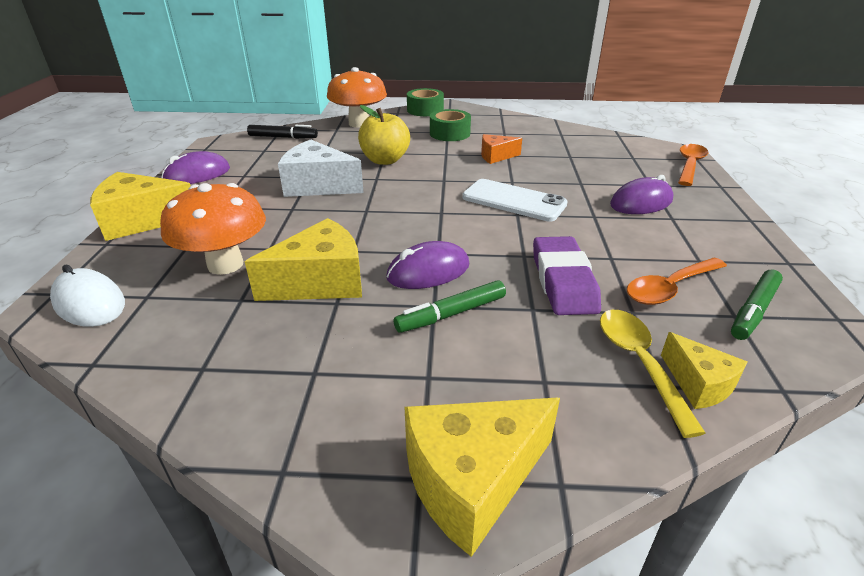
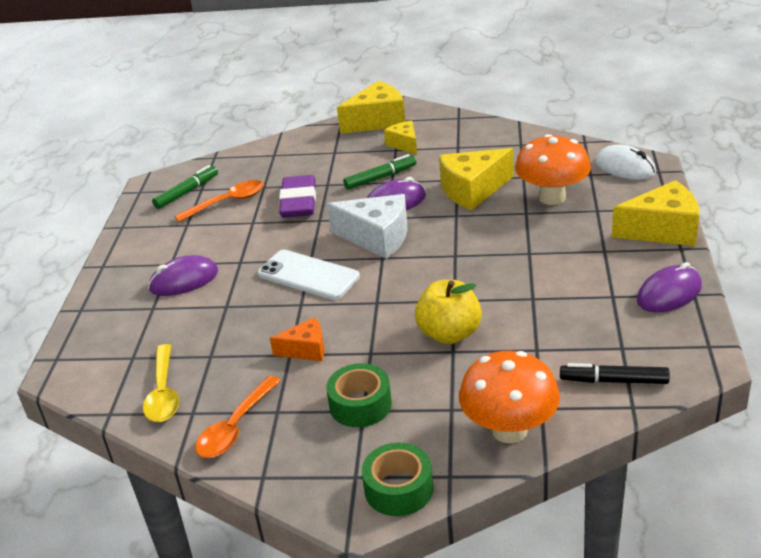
camera: 175 degrees left, 0 degrees up
(318, 186) = (516, 284): white cheese -> white cheese (377, 238)
(639, 363) = (279, 162): yellow spoon -> yellow spoon (163, 393)
(689, 165) = (78, 344): orange spoon -> orange spoon (235, 427)
(698, 384) = (255, 156): yellow cheese -> yellow cheese (404, 144)

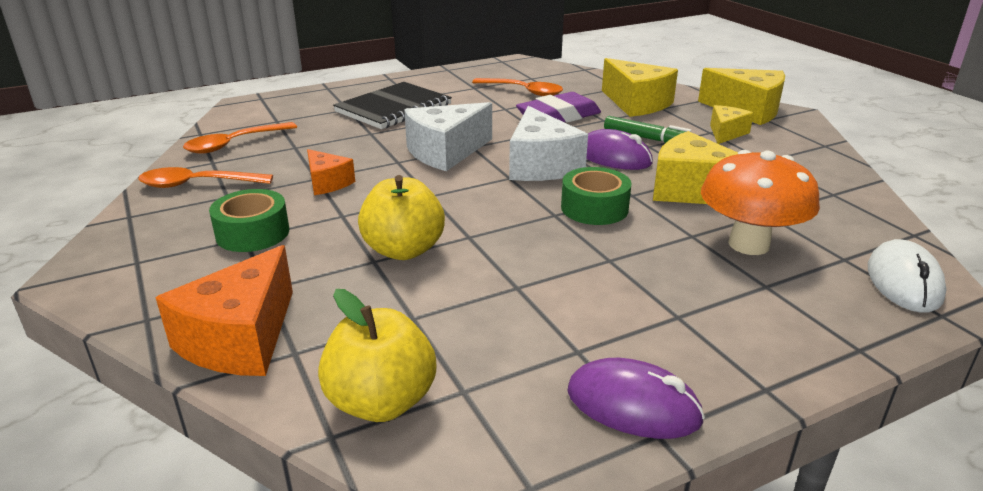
camera: 55 degrees right, 5 degrees down
(163, 393) = (234, 144): yellow spoon -> orange spoon
(184, 280) = (394, 108): purple mouse -> black notebook
(186, 192) = (520, 74): green marker -> none
(308, 275) = (446, 152): white phone -> white cheese
(398, 489) = (119, 292): green tape -> green tape (594, 208)
(509, 430) = (240, 339): orange mushroom -> orange cheese
(614, 381) = (381, 402): black marker -> yellow apple
(662, 230) = (791, 357): yellow cheese -> yellow cheese (636, 103)

